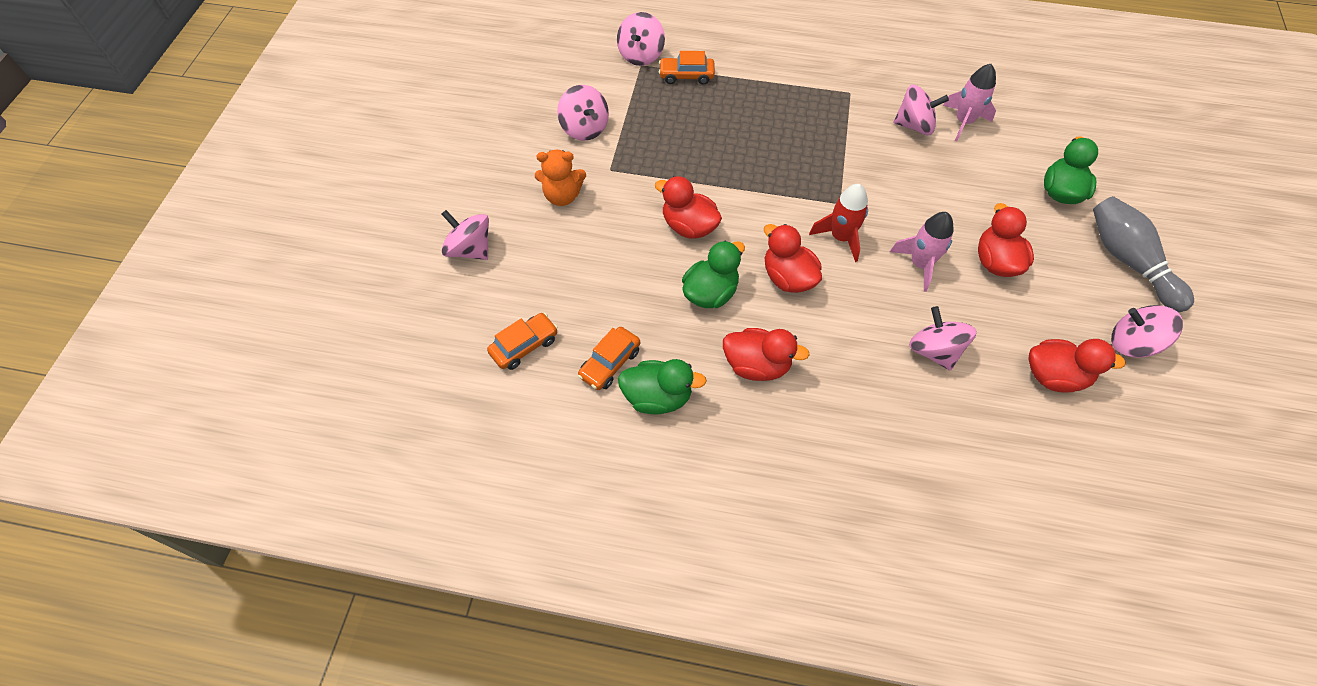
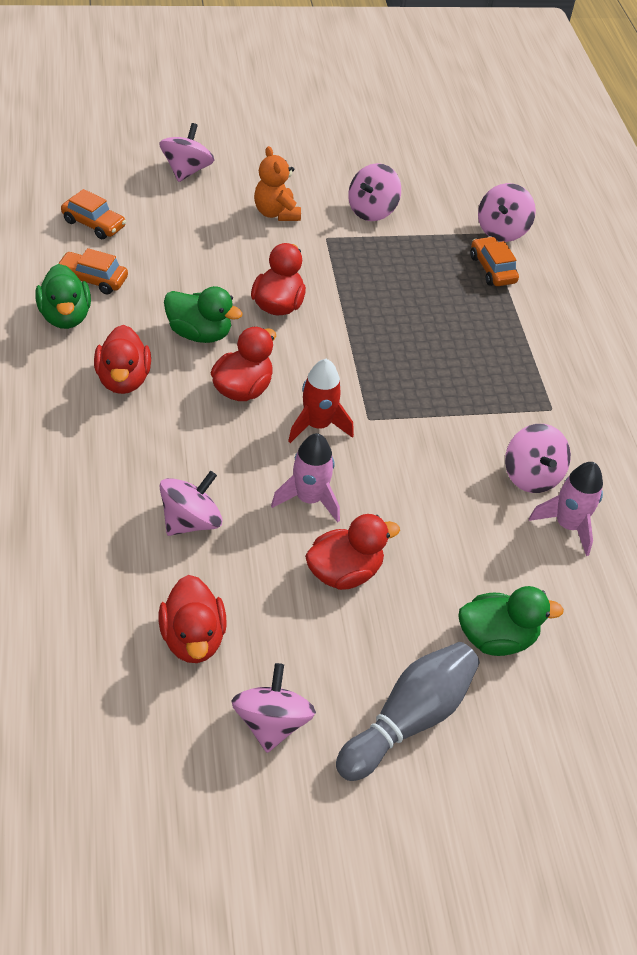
camera: 65 degrees right, 10 degrees down
(641, 55) = (502, 230): pink spinning top -> pink spinning top turned 60 degrees counterclockwise

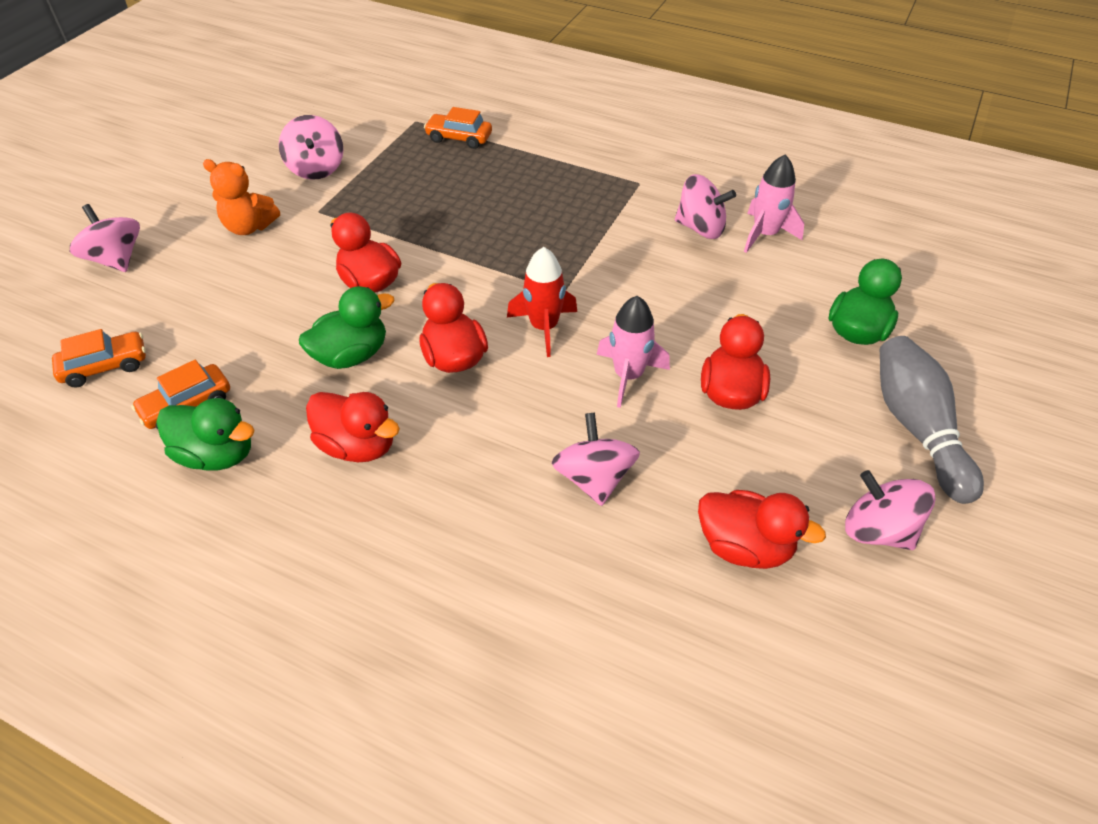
camera: 50 degrees left, 0 degrees up
(502, 230) = (421, 112): pink spinning top -> none

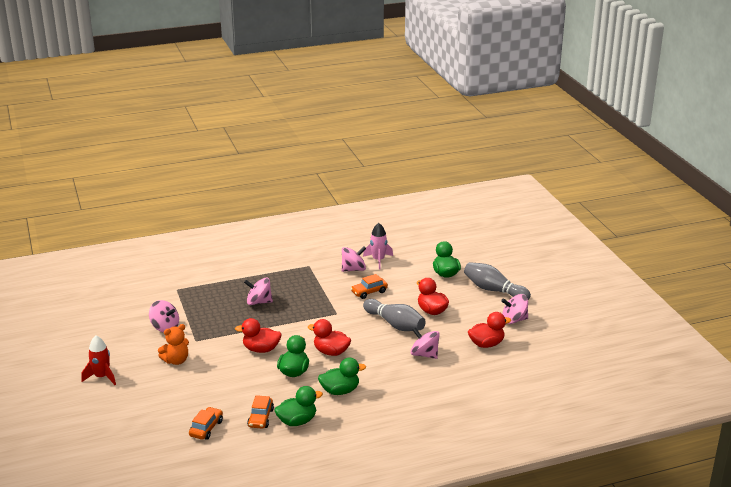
camera: 45 degrees left, 20 degrees down
(116, 259) = (139, 401): pink spinning top -> pink spinning top (259, 302)
(358, 445) = (340, 391): red duck -> green duck
(459, 138) = (208, 286): orange car -> orange car (369, 292)
(544, 327) = (347, 327): red rocket -> red rocket (102, 377)
(628, 376) = (395, 324): pink rocket -> grey bowling pin

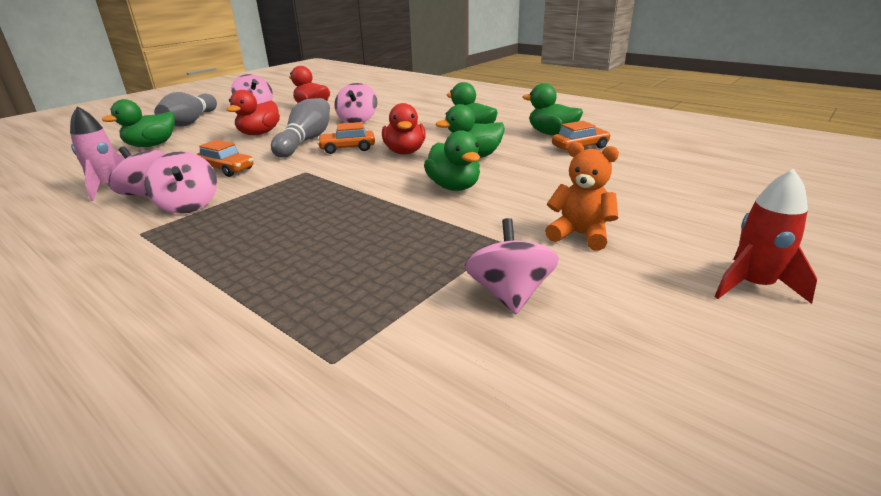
camera: 120 degrees left, 0 degrees up
(206, 428) = (652, 163): orange car -> orange car (347, 148)
(259, 302) = (315, 233): pink spinning top -> pink spinning top (188, 205)
(261, 349) = (454, 187): red duck -> green duck

